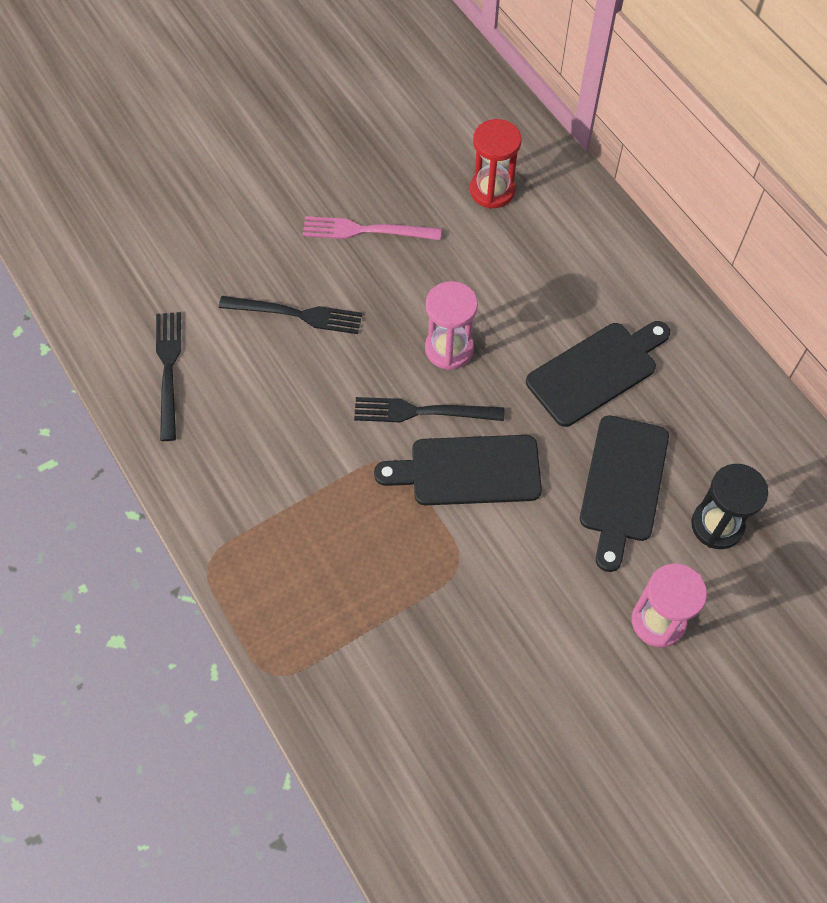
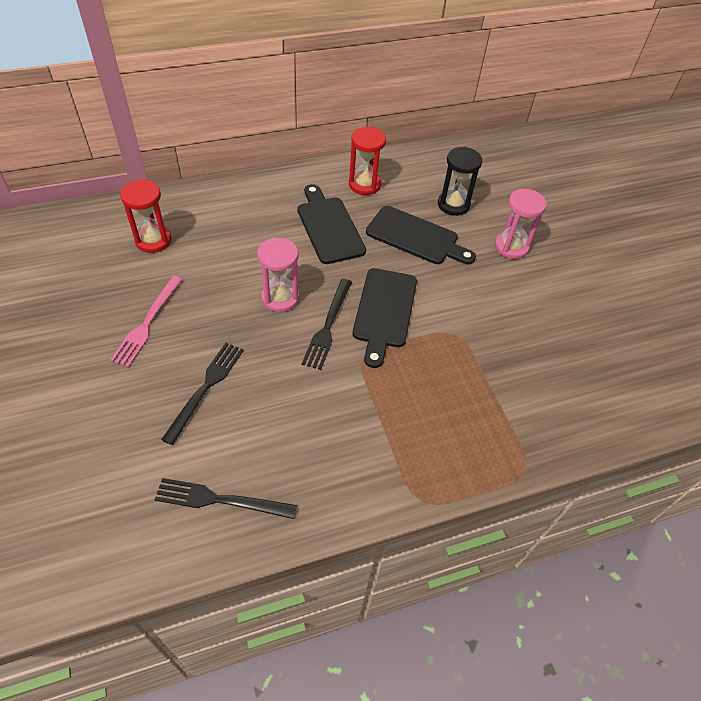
camera: 80 degrees left, 10 degrees down
(705, 395) = (364, 184): none -> red hourglass

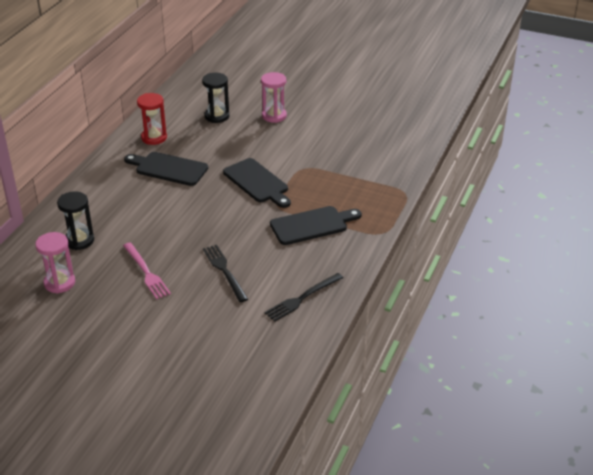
camera: 45 degrees left, 15 degrees down
(153, 240) = (79, 240): red hourglass -> black hourglass
(280, 298) = (197, 213): pink hourglass -> pink hourglass (59, 283)
(328, 326) = (240, 207): black fork -> none
(416, 237) = (221, 143): black cutting board -> black cutting board (312, 225)

